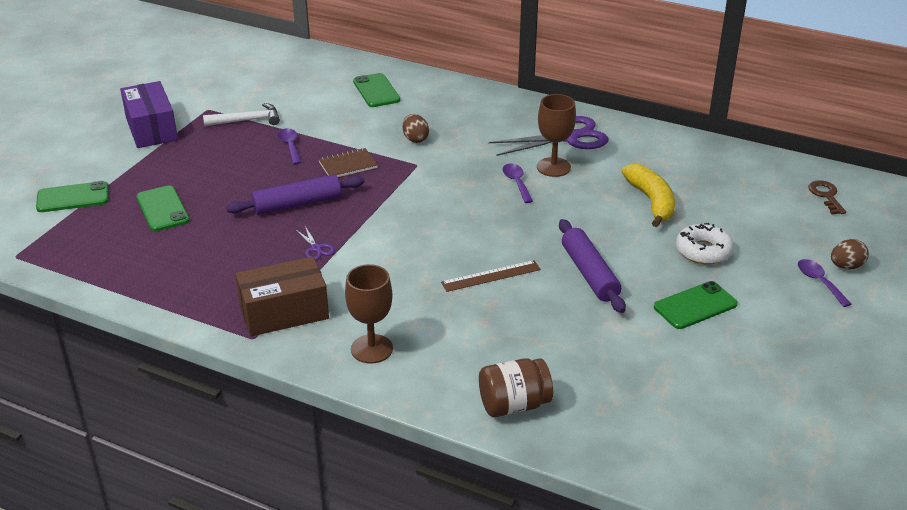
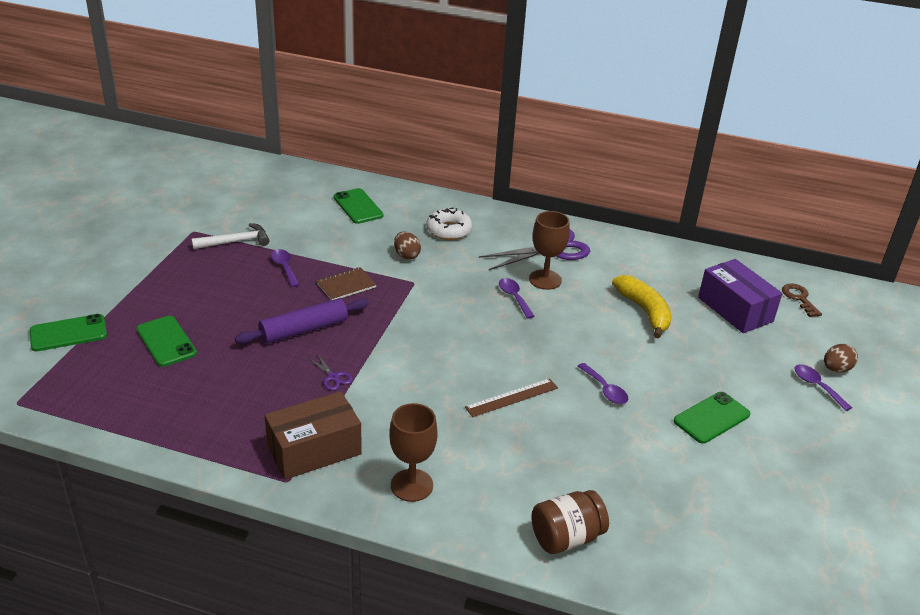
camera: 10 degrees left, 0 degrees up
(151, 129) = (139, 254): purple box -> purple box (735, 309)
(589, 274) = (605, 390): purple rolling pin -> purple spoon
(703, 251) = (704, 360): white donut -> white donut (449, 230)

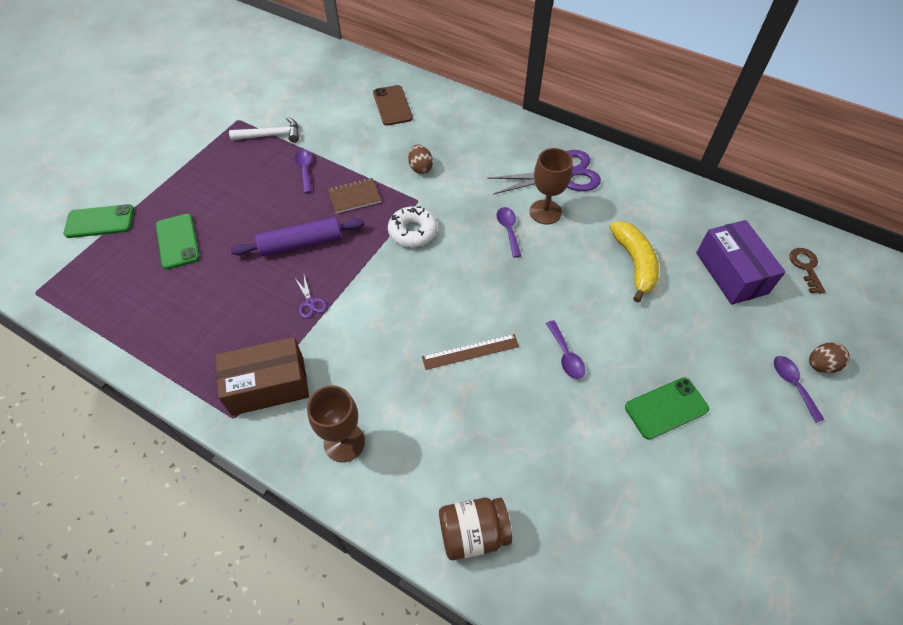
camera: 15 degrees right, 20 degrees up
(358, 206) = (392, 105): green phone -> brown phone
(449, 230) = (469, 142): white donut -> white donut (413, 232)

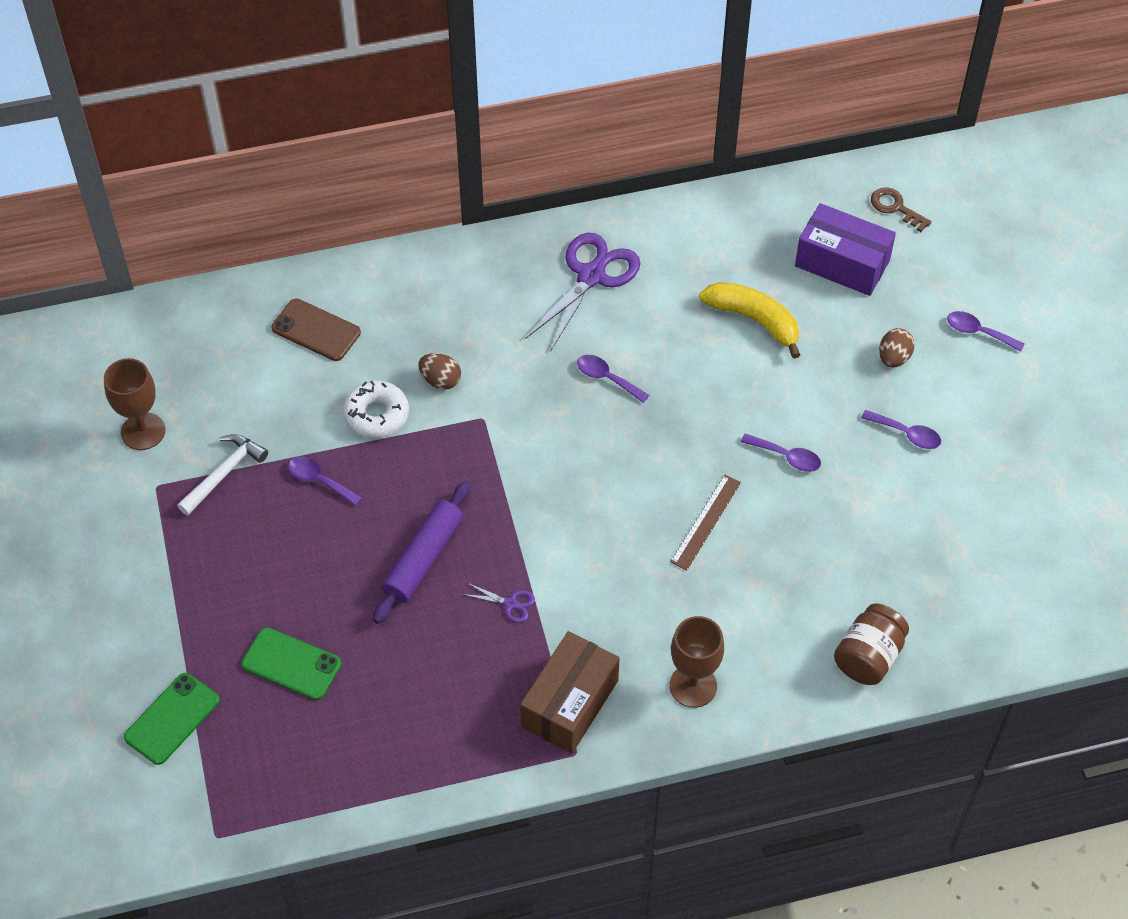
camera: 45 degrees left, 0 degrees up
(354, 197) = (413, 467): brown notebook -> none
(413, 232) = (518, 455): white donut -> white donut (376, 415)
(545, 212) = (620, 331): brown goblet -> brown goblet (143, 431)
(666, 408) = (907, 434): green phone -> purple spoon
(821, 365) = (983, 296): brown egg -> brown egg (893, 358)

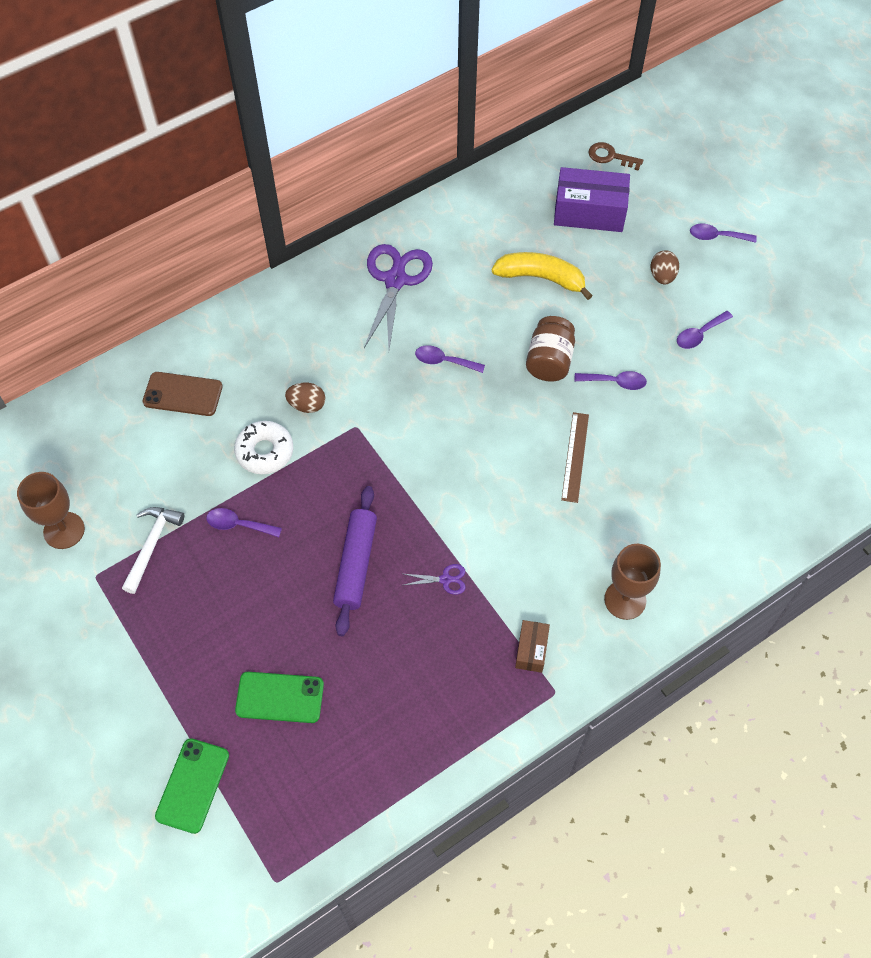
camera: 20 degrees left, 5 degrees up
(569, 703) = (531, 650): brown box -> brown box, size x0.51
(868, 657) = (751, 527): brown jar -> brown jar (549, 361)
(907, 434) = (699, 334): purple spoon -> purple spoon turned 135 degrees clockwise

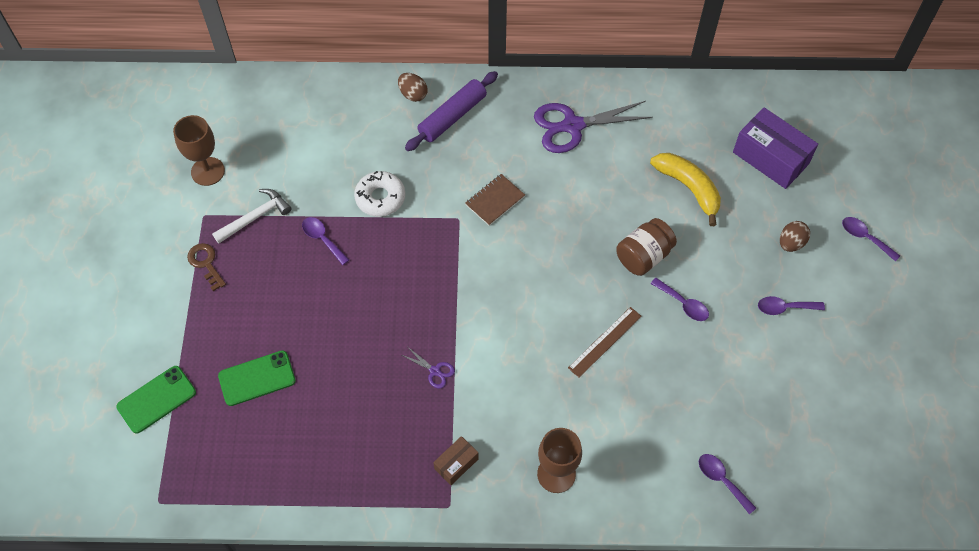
camera: 35 degrees right, 0 degrees up
(183, 394) = (356, 122): brown phone -> none
(279, 697) = (257, 378): green phone -> green phone turned 60 degrees counterclockwise
(307, 405) = (436, 182): brown egg -> brown egg (413, 94)
(356, 564) = (380, 319): purple rolling pin -> purple rolling pin (452, 117)
(377, 390) = (495, 200): none -> brown notebook
(395, 280) = (573, 126): purple scissors -> purple scissors turned 150 degrees counterclockwise
(444, 361) = (561, 208): purple spoon -> purple spoon (721, 480)
(610, 156) = (825, 123): brown key -> brown key (206, 263)

